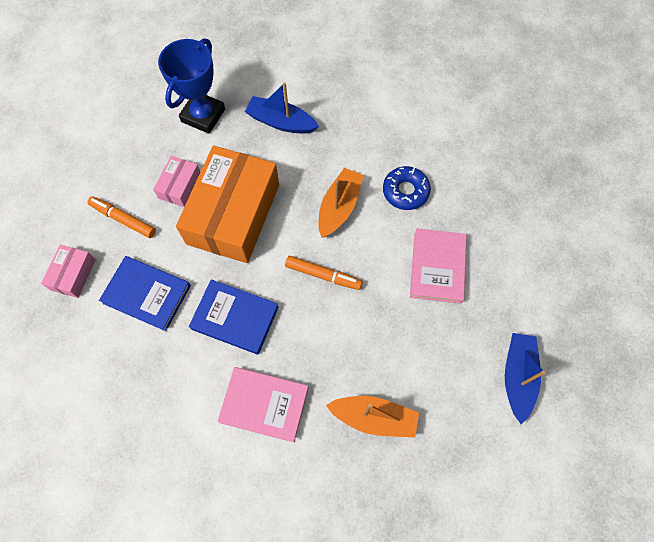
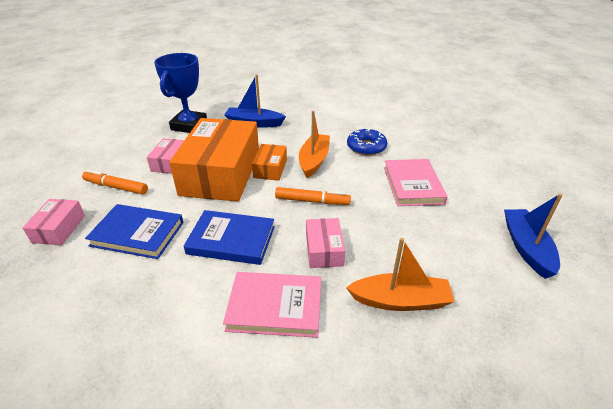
camera: 10 degrees left, 30 degrees down
(288, 214) = (270, 168): none -> orange box
(320, 346) = (324, 250): none -> pink box

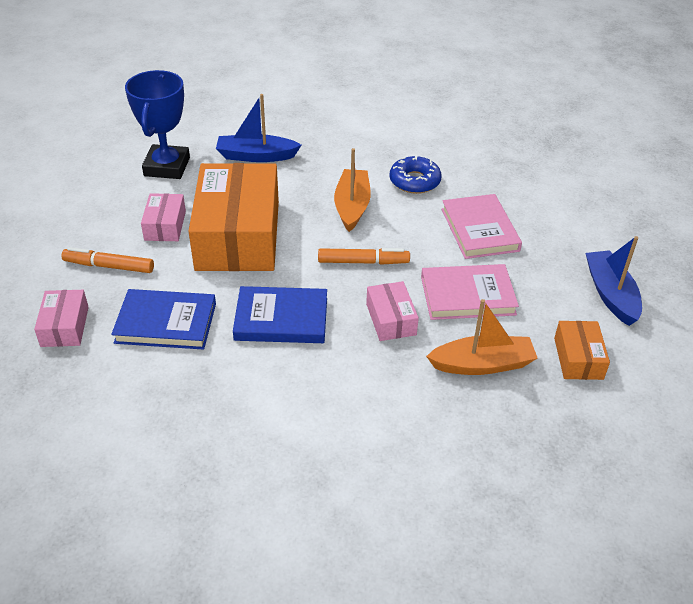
camera: 10 degrees left, 5 degrees up
(270, 168) = (299, 223): orange box -> orange box (578, 358)
(275, 307) = (353, 385): pink book -> pink book (467, 296)

